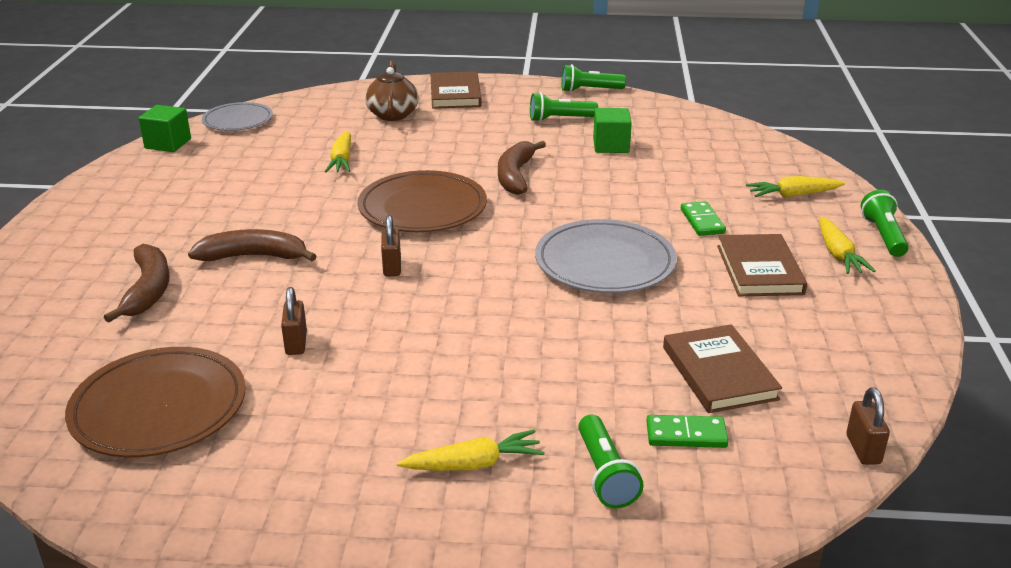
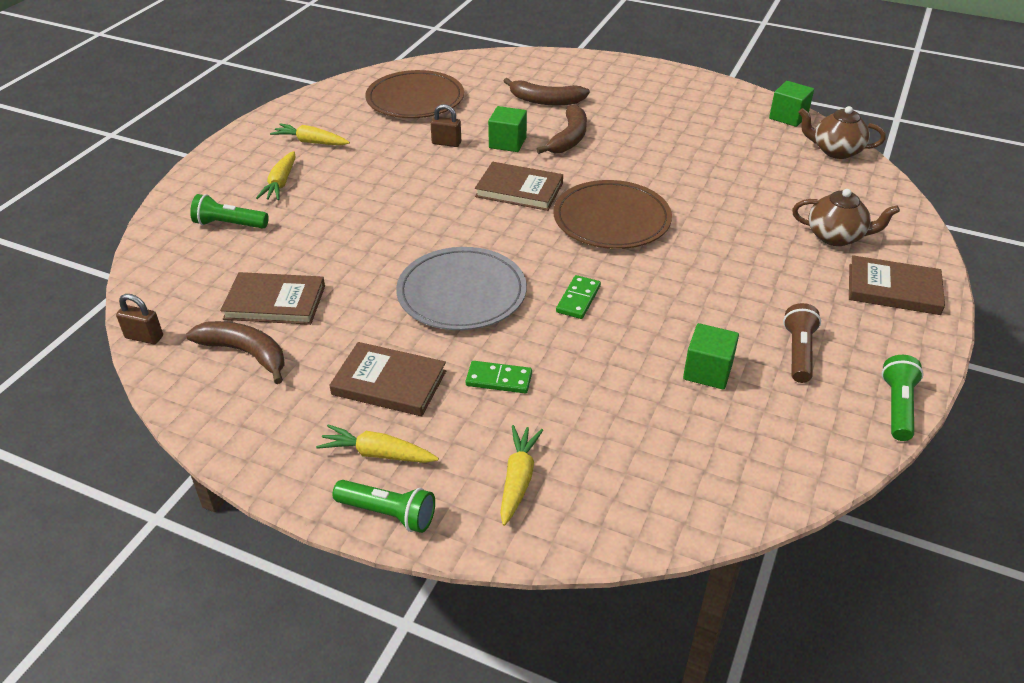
camera: 110 degrees right, 10 degrees up
(238, 120) = (835, 151): grey plate -> brown teapot
(279, 296) = (507, 143): none -> green cube
(342, 160) = (726, 193): yellow carrot -> yellow carrot (311, 142)
(392, 267) = (519, 190): brown padlock -> brown book
(515, 175) = (655, 284): brown banana -> brown banana (245, 353)
(560, 119) = (798, 352): green flashlight -> brown flashlight
(686, 435) = (231, 265): green domino -> green domino (578, 299)

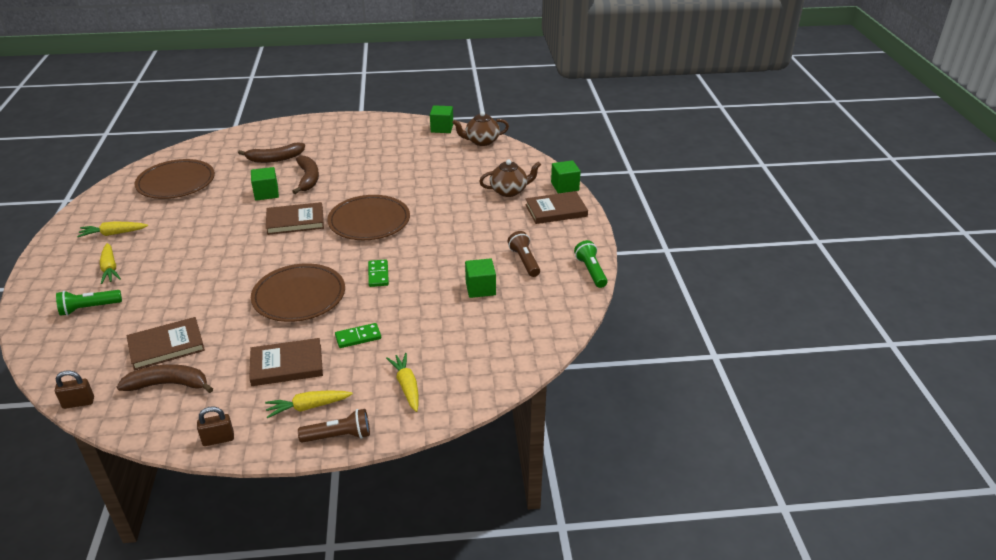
camera: 30 degrees left, 5 degrees down
(388, 514) = (339, 436): green flashlight -> brown flashlight
(446, 143) = (221, 206): brown padlock -> brown padlock (218, 439)
(461, 293) = (299, 296): grey plate -> brown plate
(929, 256) = (565, 186): none -> green cube

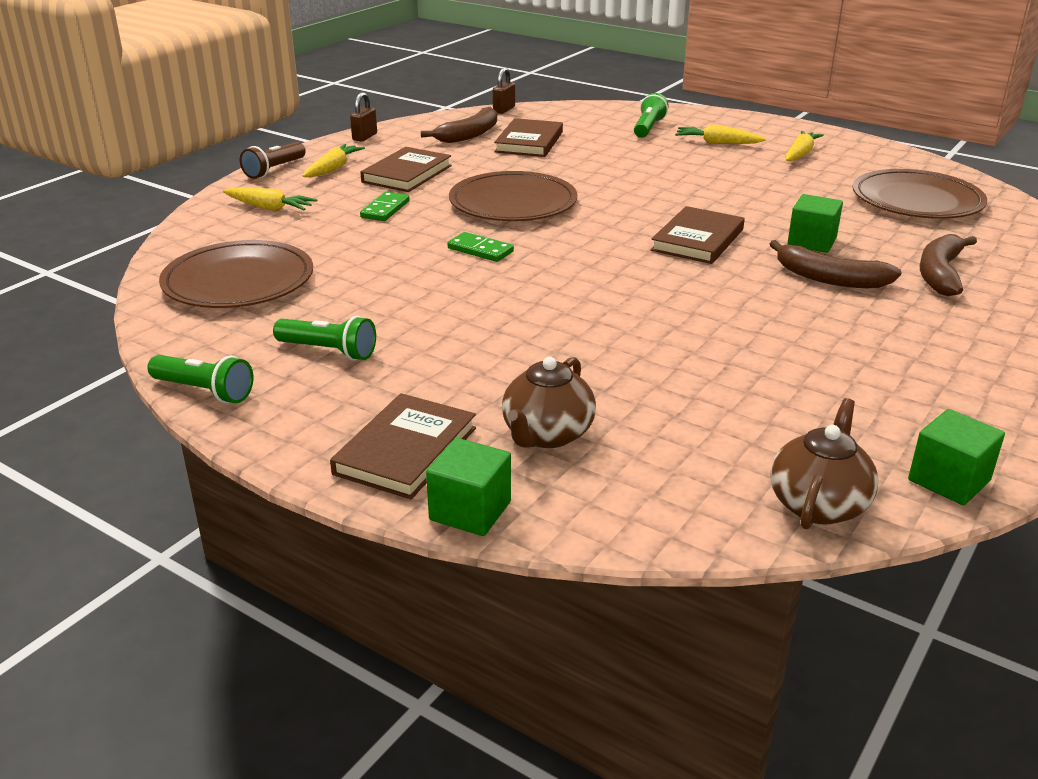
camera: 130 degrees right, 5 degrees down
(369, 221) = (625, 283): brown plate -> brown plate (238, 281)
(480, 288) = (334, 296): green cube -> none
(524, 261) = (329, 351): brown flashlight -> green flashlight

